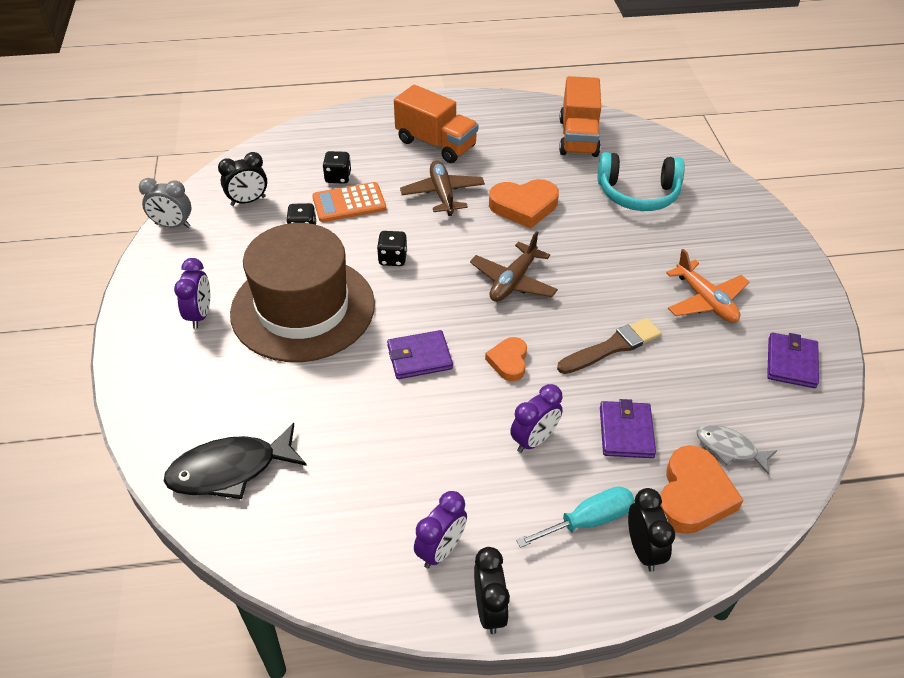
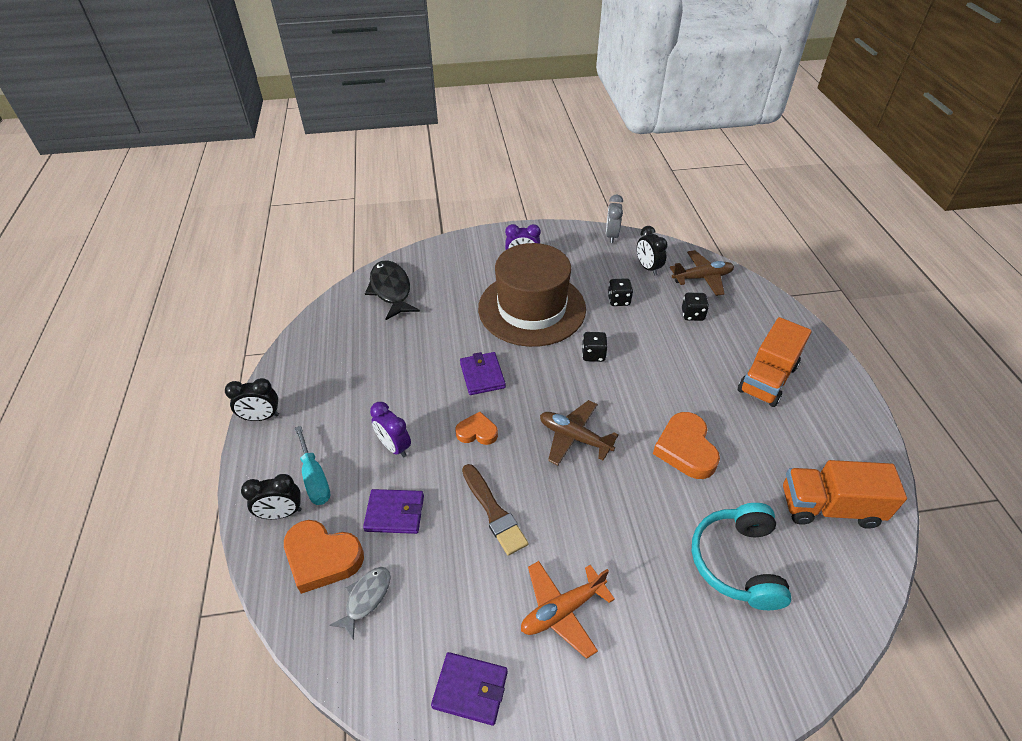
camera: 90 degrees right, 0 degrees up
(349, 203) = (659, 324): orange calculator -> none
(441, 550) = (311, 391): purple clock -> none
(442, 194) = (688, 385): brown plane -> brown plane (702, 278)

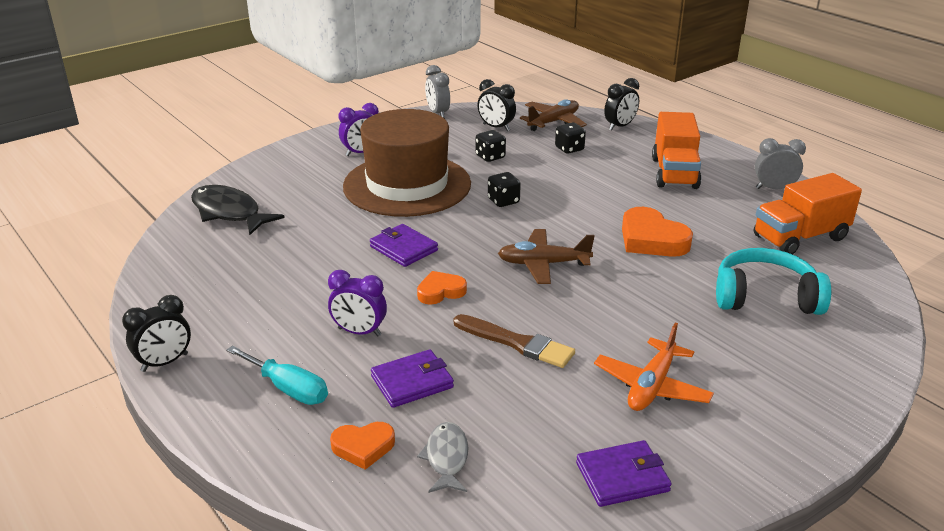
camera: 30 degrees left, 15 degrees down
(281, 513) = (275, 431): black clock -> black clock (620, 126)
(322, 558) = (363, 447): orange heart -> orange heart, size x0.60
(737, 562) = (765, 297): turquoise headphones -> turquoise headphones turned 120 degrees clockwise
(851, 435) = (774, 189): none -> grey clock

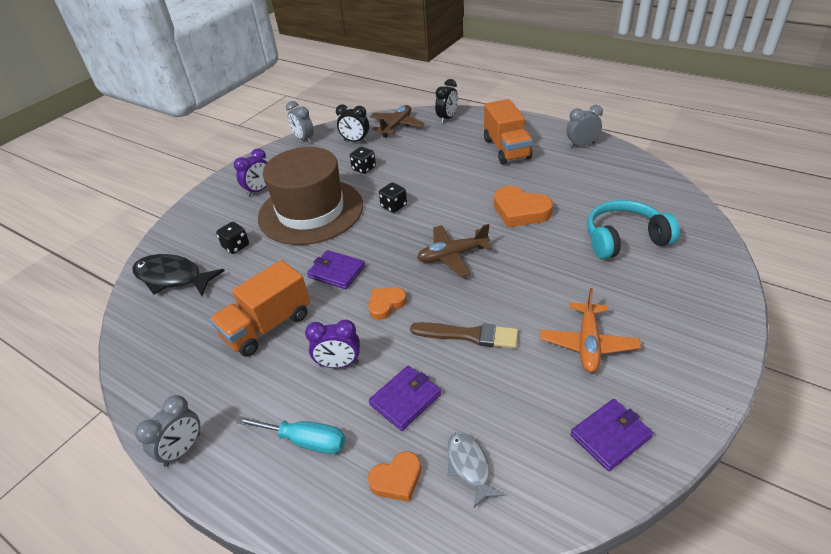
camera: 15 degrees left, 10 degrees up
(165, 362) = (183, 450): black clock -> grey clock
(569, 149) = (420, 147): black dice -> black dice (236, 246)
(800, 238) = (620, 182): orange truck -> orange truck (267, 326)

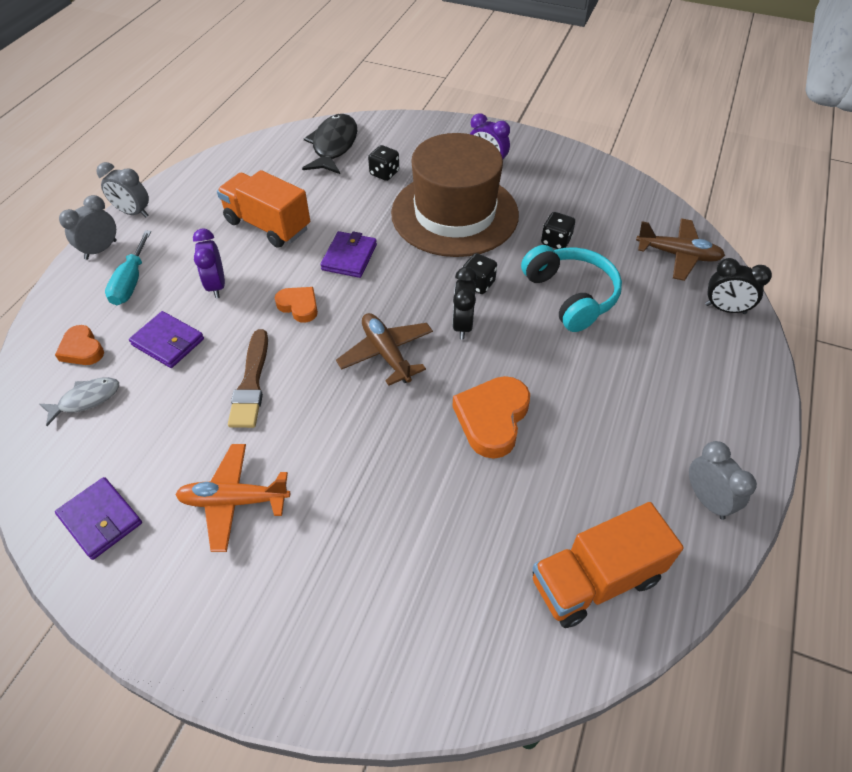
camera: 75 degrees right, 10 degrees up
(304, 139) = (609, 173): grey clock -> grey clock (101, 250)
(355, 141) = (621, 221): black clock -> black clock (462, 325)
(506, 149) = (657, 392): orange truck -> orange truck (595, 580)
(624, 239) = (444, 554): turquoise headphones -> turquoise headphones (570, 295)

